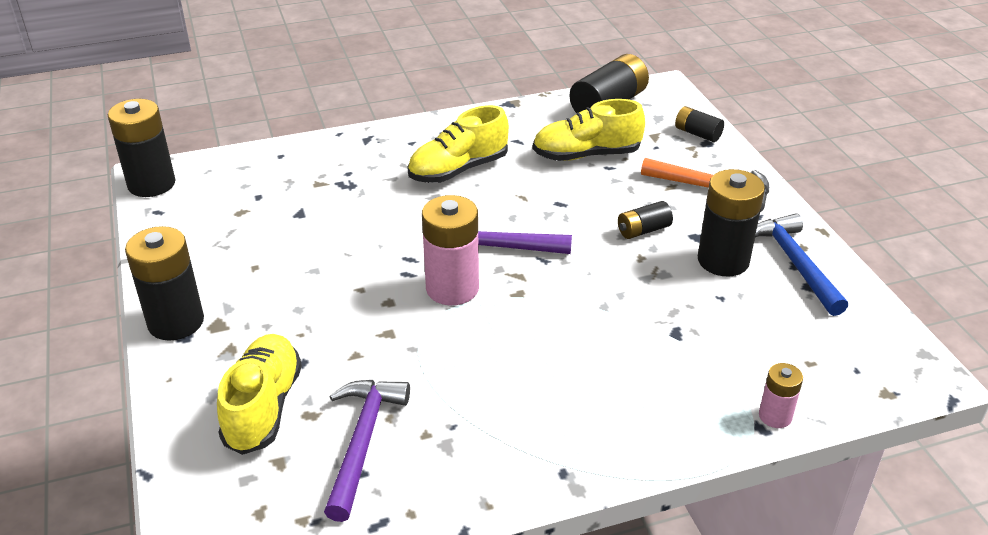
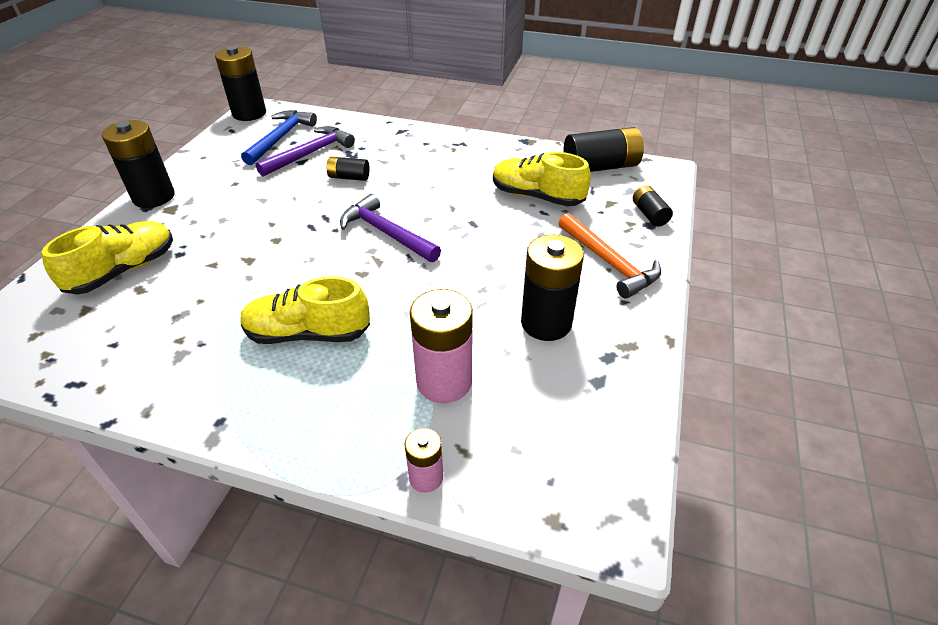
camera: 35 degrees right, 5 degrees up
(362, 442) = (140, 323): purple hammer -> purple hammer (310, 153)
(452, 288) = (324, 249): pink battery -> pink battery (444, 381)
(458, 170) = (432, 172): yellow shoe -> yellow shoe (308, 333)
(643, 230) = (510, 269): black battery -> black battery (349, 177)
(795, 263) = (607, 356): blue hammer -> blue hammer (280, 138)

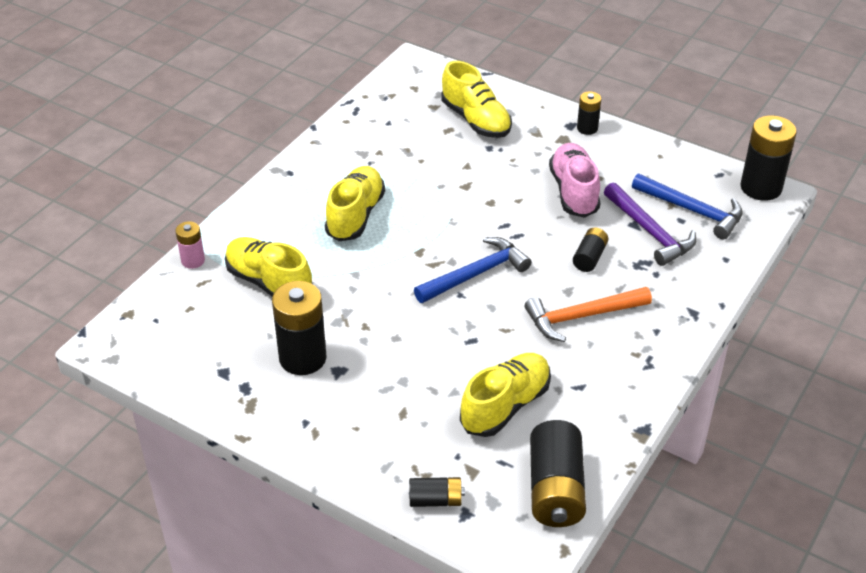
camera: 105 degrees right, 0 degrees up
(154, 197) = (587, 128): black battery -> black battery, size x0.54
(257, 194) = (574, 192): none -> pink shoe
(386, 233) = (476, 274): purple hammer -> blue hammer
(444, 381) = (269, 282): pink battery -> yellow shoe
(609, 262) = (365, 431): orange hammer -> orange hammer (581, 317)

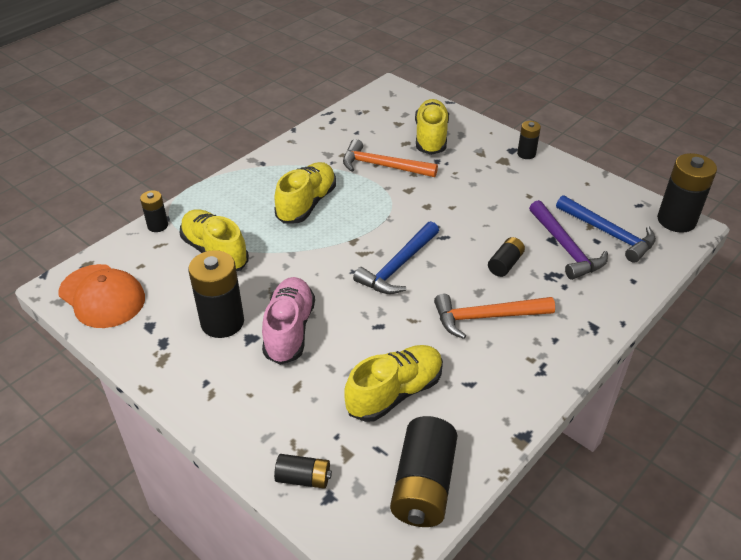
camera: 10 degrees right, 0 degrees up
(159, 347) = (102, 296): none -> orange cap
(193, 260) = (158, 225): pink battery -> black battery
(429, 161) = (382, 166): none -> orange hammer
(476, 120) = (431, 137): yellow shoe -> yellow shoe turned 150 degrees counterclockwise
(476, 274) = (398, 266): blue hammer -> blue hammer turned 150 degrees clockwise
(574, 192) = (503, 205): pink shoe -> pink shoe (289, 330)

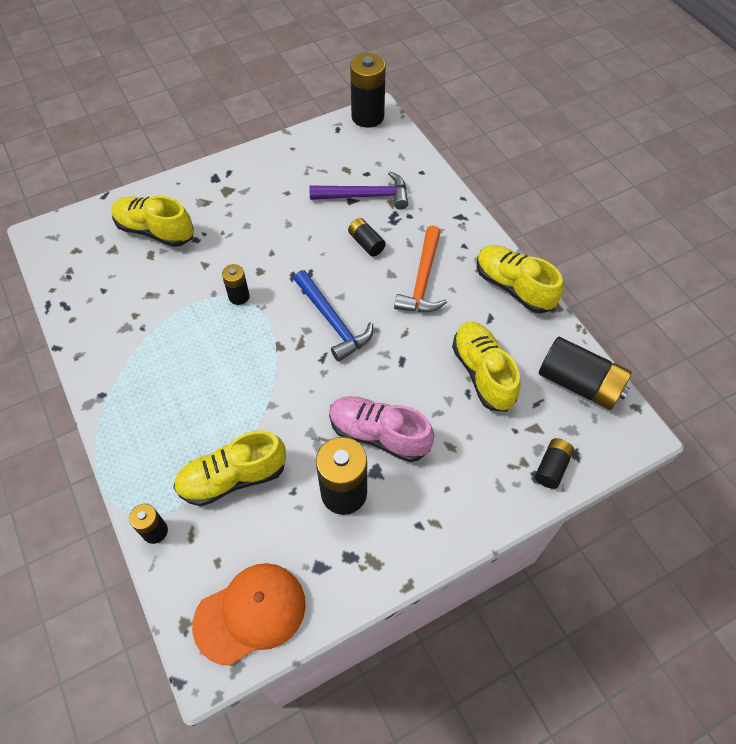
camera: 70 degrees left, 15 degrees up
(306, 204) = (200, 370): yellow shoe -> yellow shoe (513, 287)
(382, 166) = (177, 286): orange hammer -> none
(526, 154) = (227, 171): black battery -> black battery (239, 296)
(608, 233) = (362, 162): blue hammer -> none

